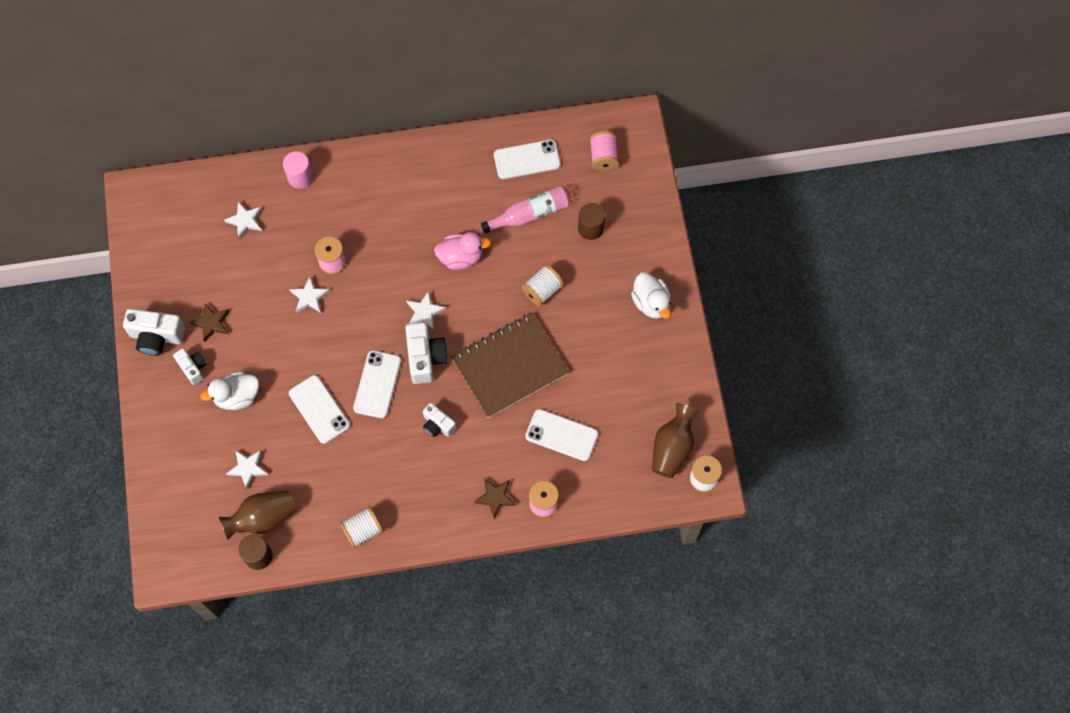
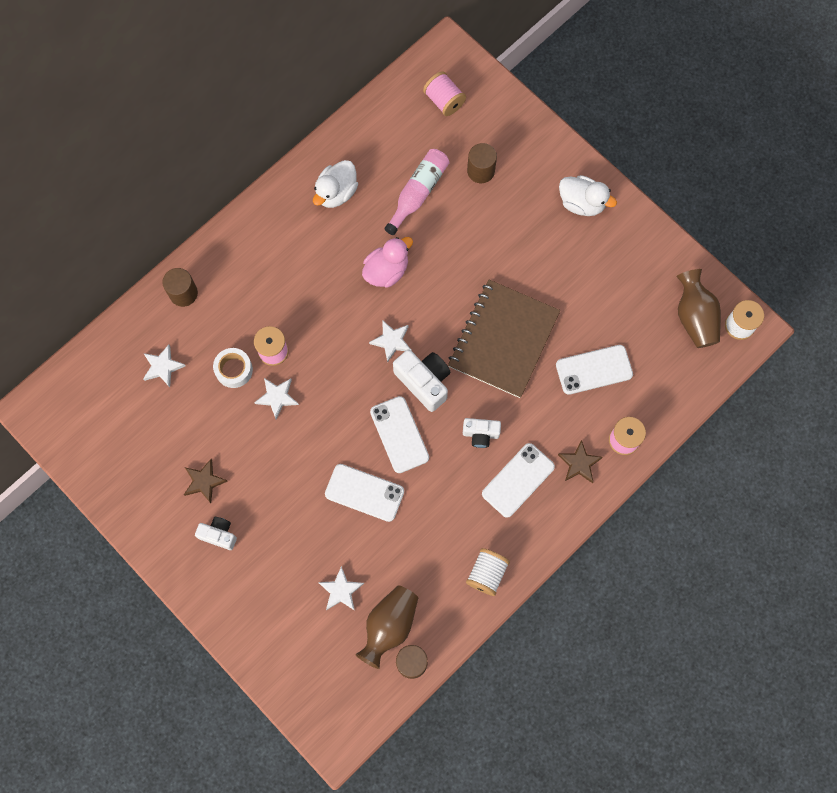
camera: 35 degrees left, 5 degrees up
(157, 337) = (162, 529): white camera -> none
(237, 396) = (280, 532): white duck -> white duck (336, 192)
(294, 256) = (234, 370): none -> white tape
(300, 177) = (183, 293): pink cylinder -> brown cylinder
(527, 159) = (378, 145): white phone -> white phone (518, 480)
(542, 290) = (480, 254): white spool -> none

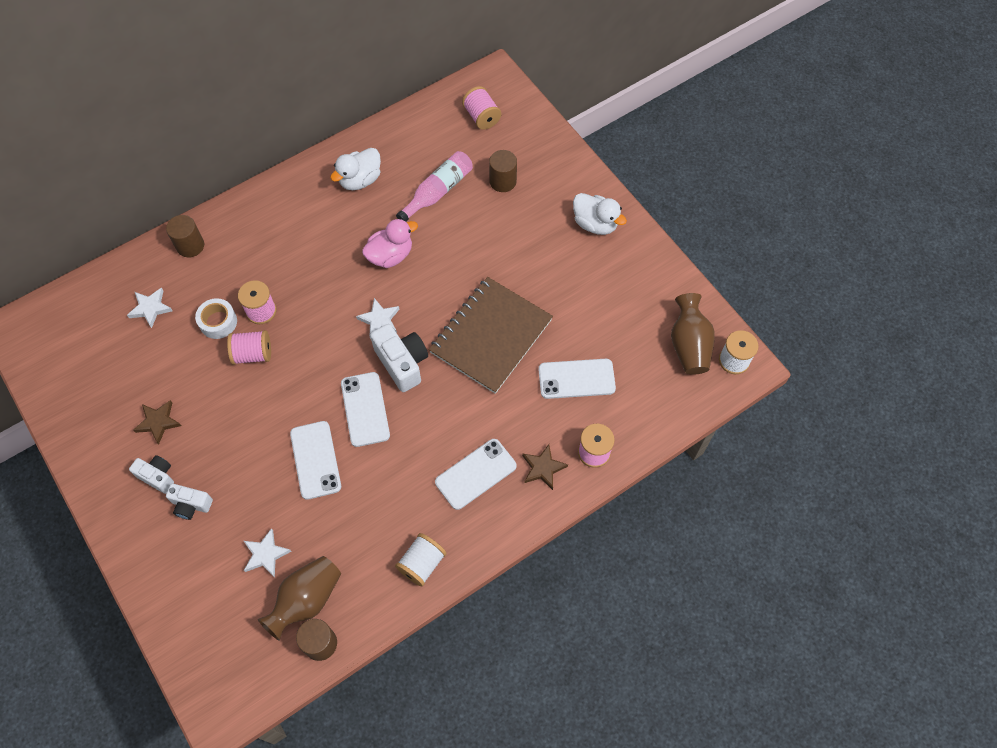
camera: 10 degrees right, 10 degrees down
(277, 397) = (253, 354): white star -> pink spool
(364, 492) = (315, 460): white phone -> white phone turned 45 degrees clockwise
(480, 434) = (447, 422): white camera -> white camera (191, 505)

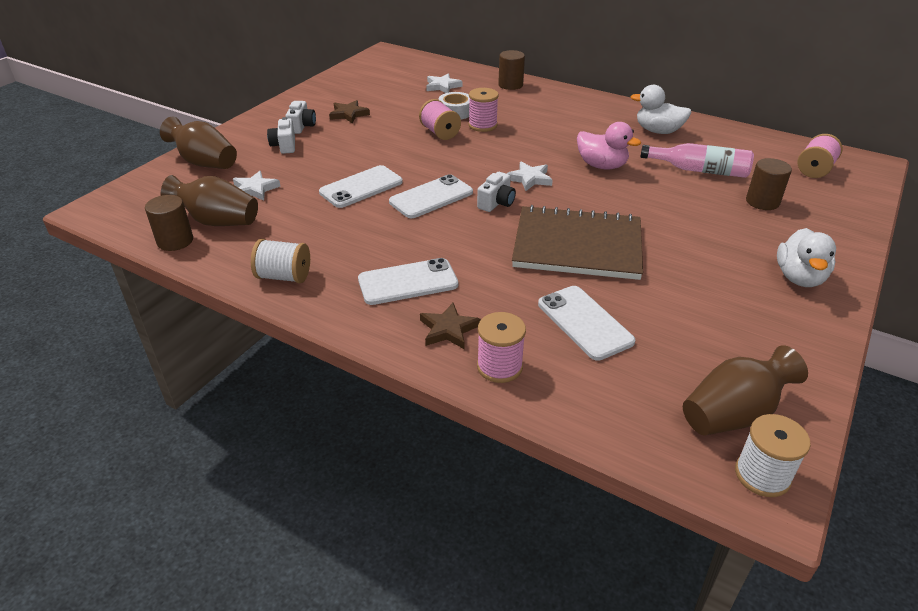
camera: 65 degrees right, 25 degrees down
(182, 591) = (205, 163): none -> brown vase
(402, 363) = (496, 203): white camera -> white camera, size x0.62
(476, 474) = (408, 282): white phone -> white phone turned 45 degrees counterclockwise

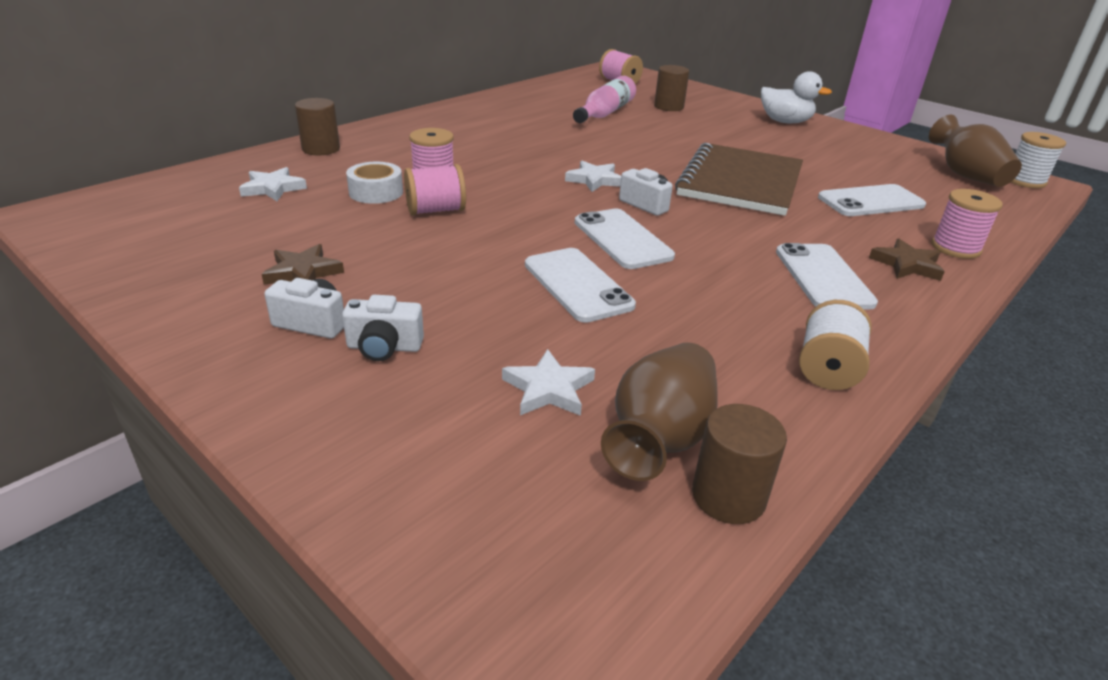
camera: 80 degrees left, 5 degrees down
(205, 163) = (398, 458): brown vase -> none
(601, 166) = (578, 144): pink duck -> none
(658, 131) = (514, 110): white duck -> none

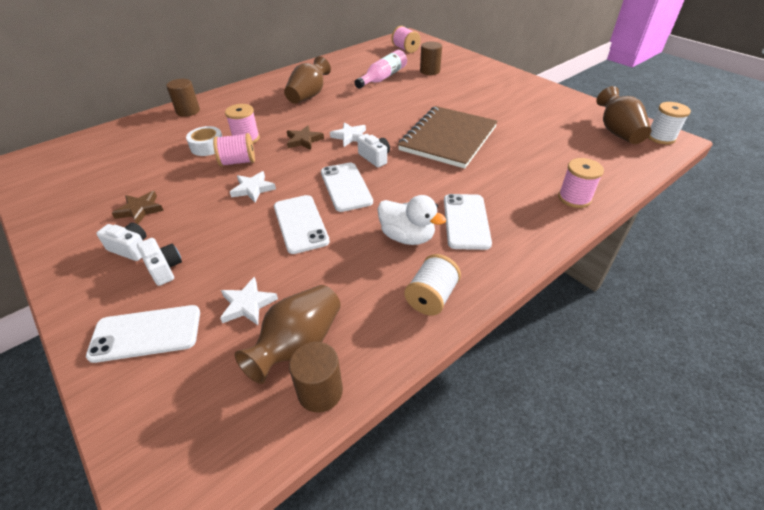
camera: 10 degrees right, 10 degrees up
(273, 188) = (147, 143): white star -> white star (253, 189)
(384, 347) = (164, 268): white camera -> white camera turned 135 degrees counterclockwise
(504, 132) = (309, 95): none -> brown vase
(785, 122) = (507, 83): white duck -> white duck (407, 237)
(870, 201) = (533, 156): white phone -> white phone (146, 333)
(907, 265) = (531, 212): brown star -> brown star (304, 140)

